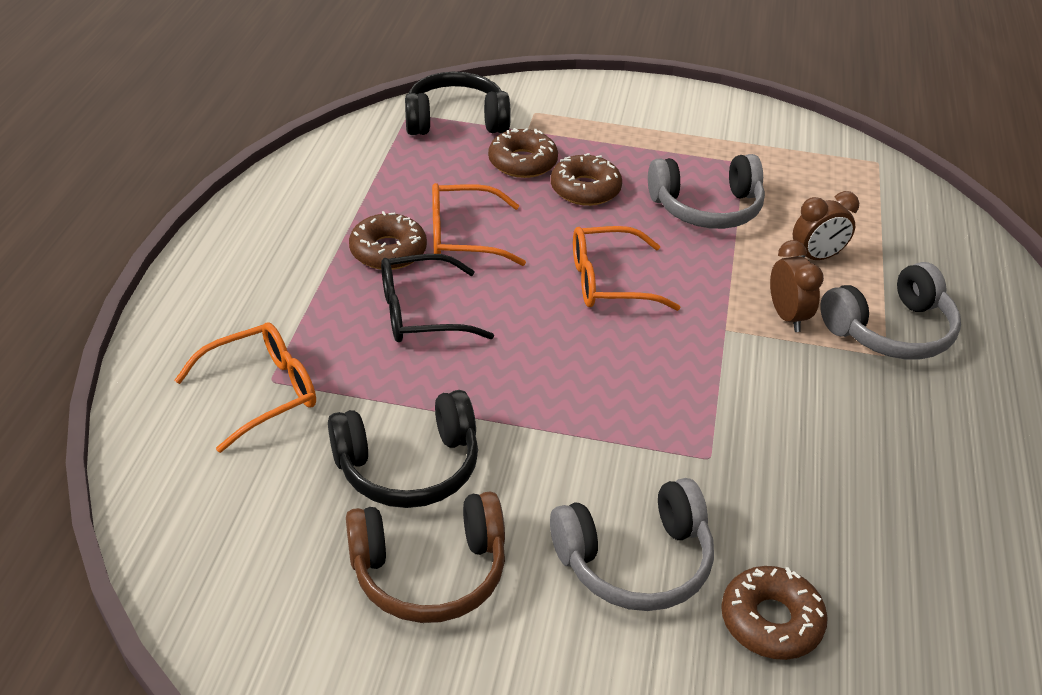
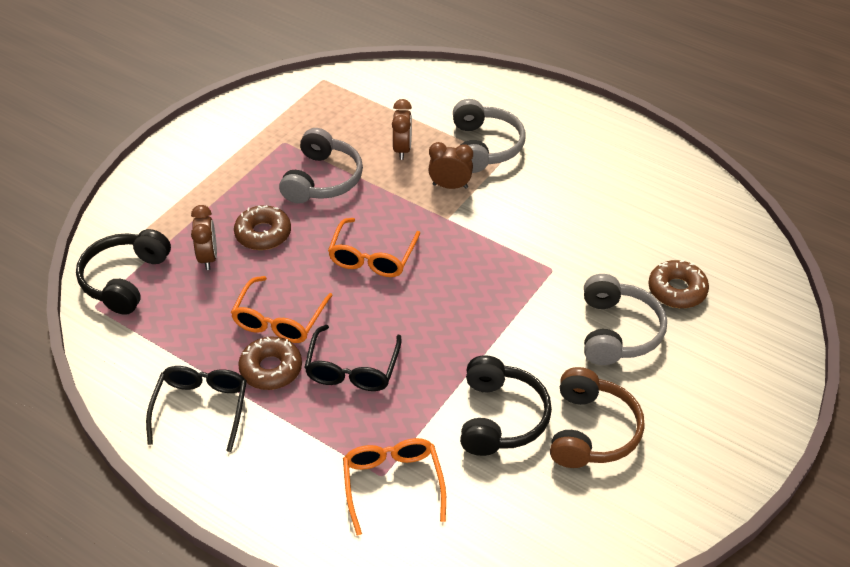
camera: 65 degrees left, 5 degrees up
(309, 218) = (201, 408): none -> black glasses
(522, 162) = (208, 257): brown donut -> brown clock

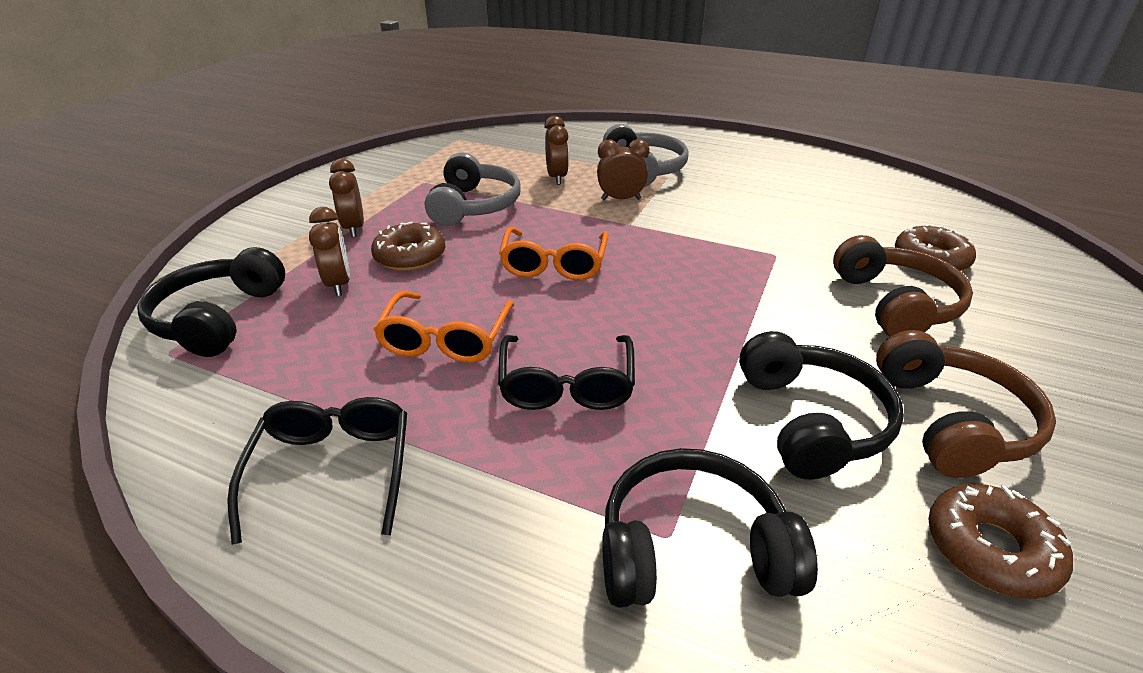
camera: 10 degrees left, 10 degrees down
(221, 196) = (354, 228): none -> brown clock
(271, 369) = (443, 400): brown donut -> brown donut (990, 549)
(392, 484) = (692, 549): orange glasses -> black headphones
(617, 331) = (895, 304): grey headphones -> brown headphones

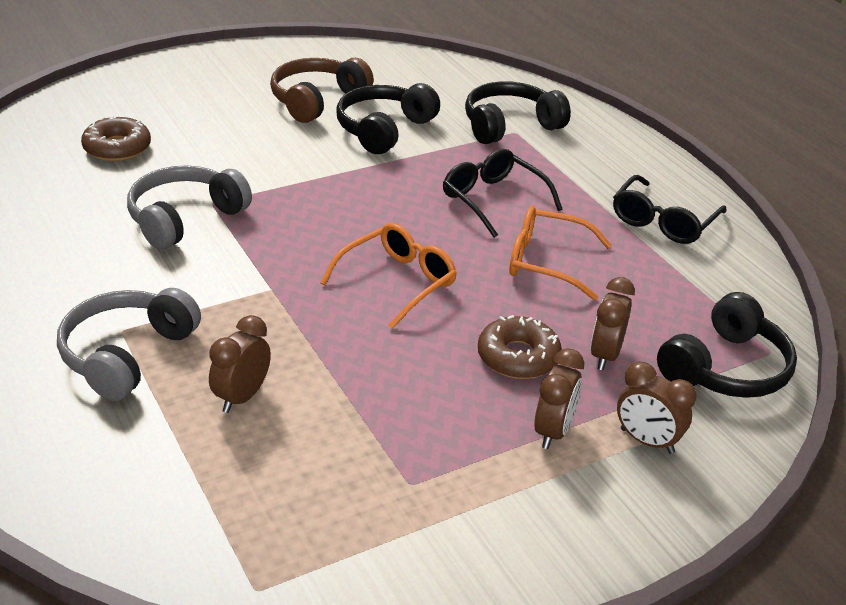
camera: 145 degrees left, 0 degrees up
(446, 339) = (546, 262): orange glasses -> orange glasses turned 120 degrees counterclockwise
(474, 206) = (391, 398): grey headphones -> grey headphones (185, 218)
(566, 385) = (493, 200): black glasses -> black glasses turned 75 degrees counterclockwise
(621, 199) = (228, 323): brown clock -> brown clock (647, 441)
(692, 549) = (510, 126): black headphones -> black headphones turned 120 degrees clockwise
(895, 304) = (214, 142): brown headphones -> none
(990, 549) = (391, 78): brown donut -> none

